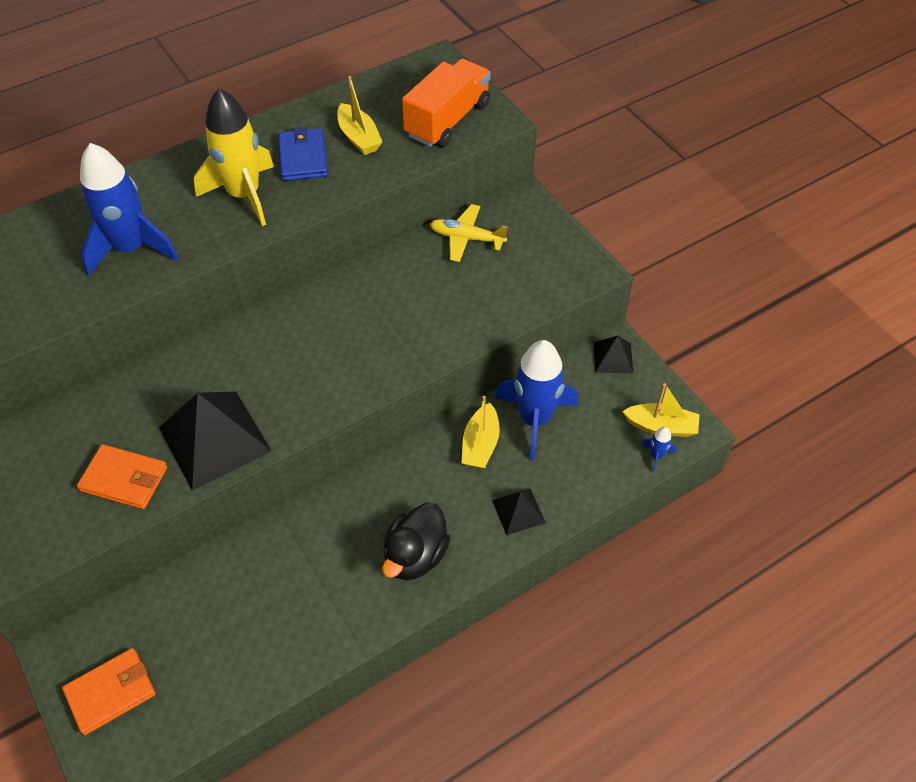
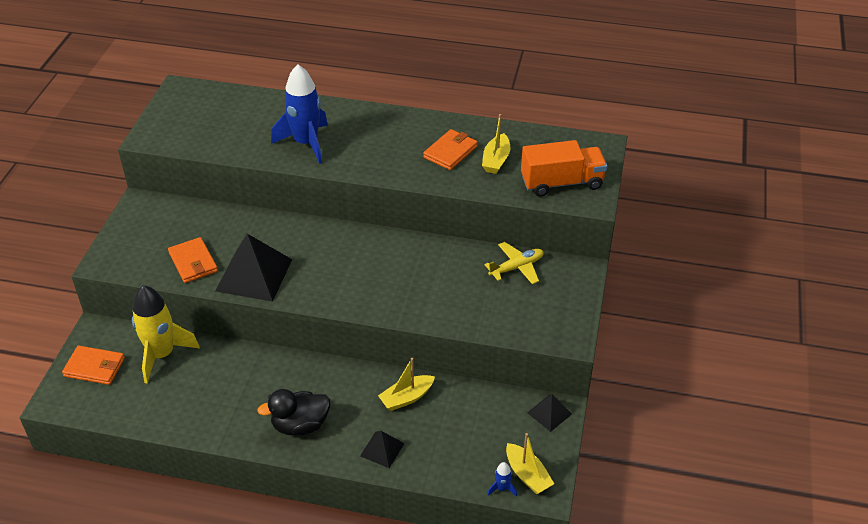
camera: 45 degrees right, 10 degrees down
(244, 195) = (394, 152): yellow rocket -> yellow rocket (162, 354)
(303, 157) = (450, 152): blue wallet -> orange wallet
(466, 238) = (516, 267): yellow plane -> yellow plane turned 90 degrees clockwise
(535, 420) = (455, 409): blue rocket -> none

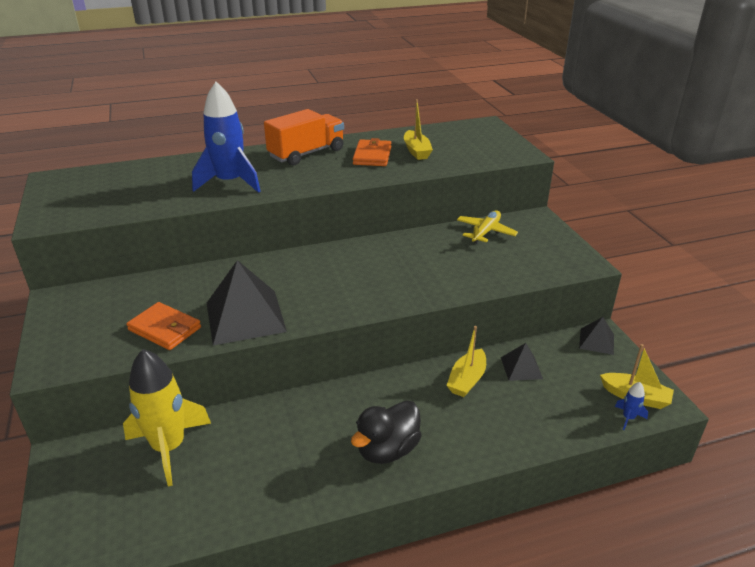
camera: 30 degrees left, 10 degrees down
(94, 367) = (87, 497): orange wallet -> none
(382, 449) = (490, 435): black pyramid -> black pyramid (521, 368)
(562, 183) = (485, 150): orange truck -> orange truck (306, 153)

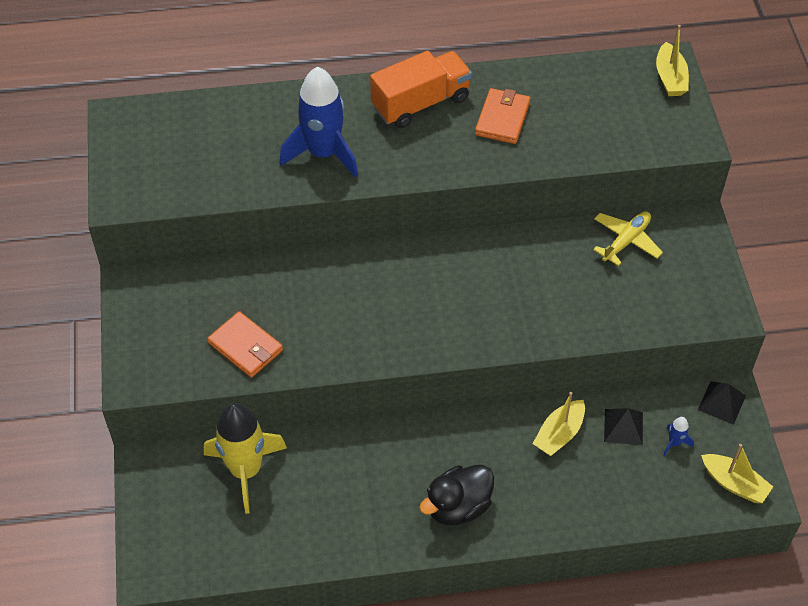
camera: 10 degrees right, 20 degrees up
(245, 316) = (329, 341): black pyramid -> none
(416, 151) = (560, 116): yellow boat -> yellow boat (670, 78)
(628, 418) = (715, 508): blue rocket -> blue rocket (674, 443)

